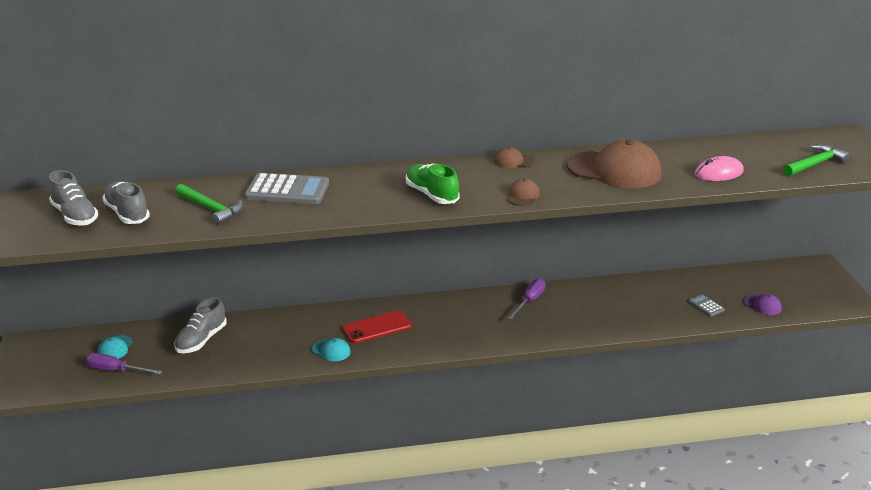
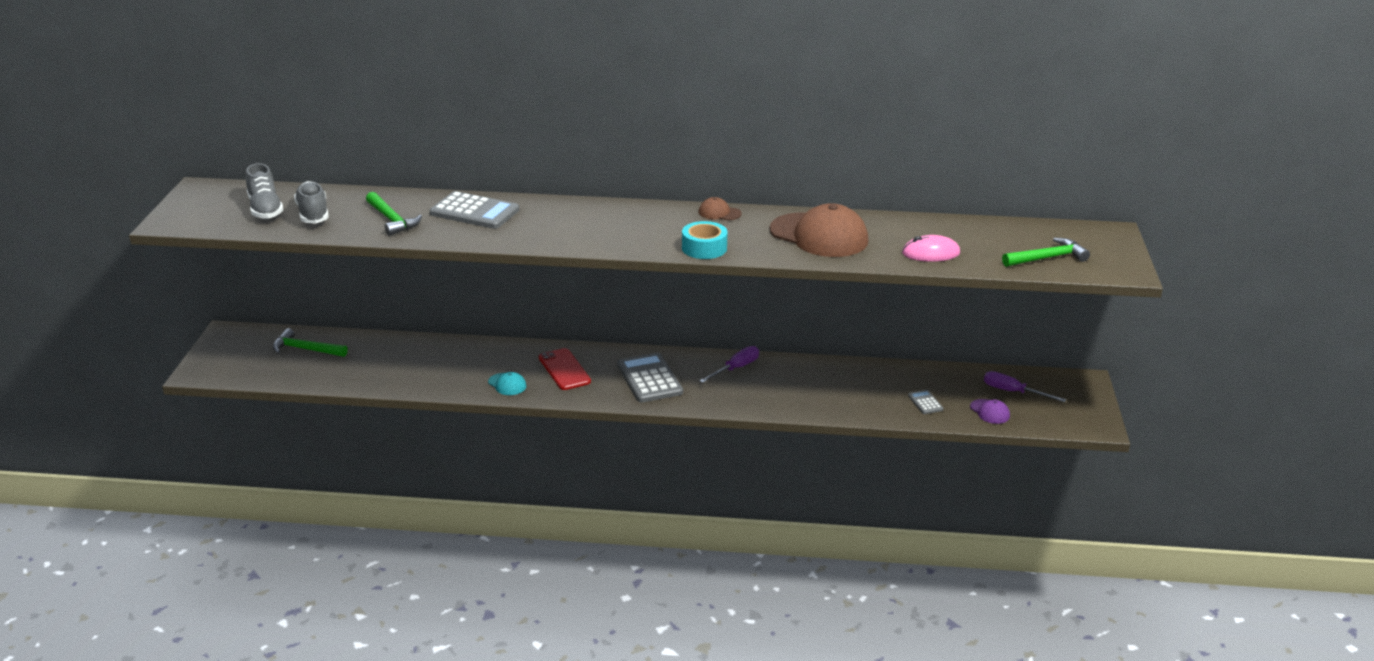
camera: 15 degrees right, 0 degrees up
(115, 348) = (305, 349): turquoise cap -> green hammer
(116, 370) = (296, 370): purple screwdriver -> purple screwdriver (1013, 392)
(201, 340) = (388, 355): grey shoe -> none
(377, 327) = (564, 370): red phone -> red phone turned 75 degrees clockwise
(431, 195) = (612, 235): green shoe -> none
(459, 323) = (649, 379): none -> grey calculator
(523, 195) = (704, 248): brown cap -> turquoise tape

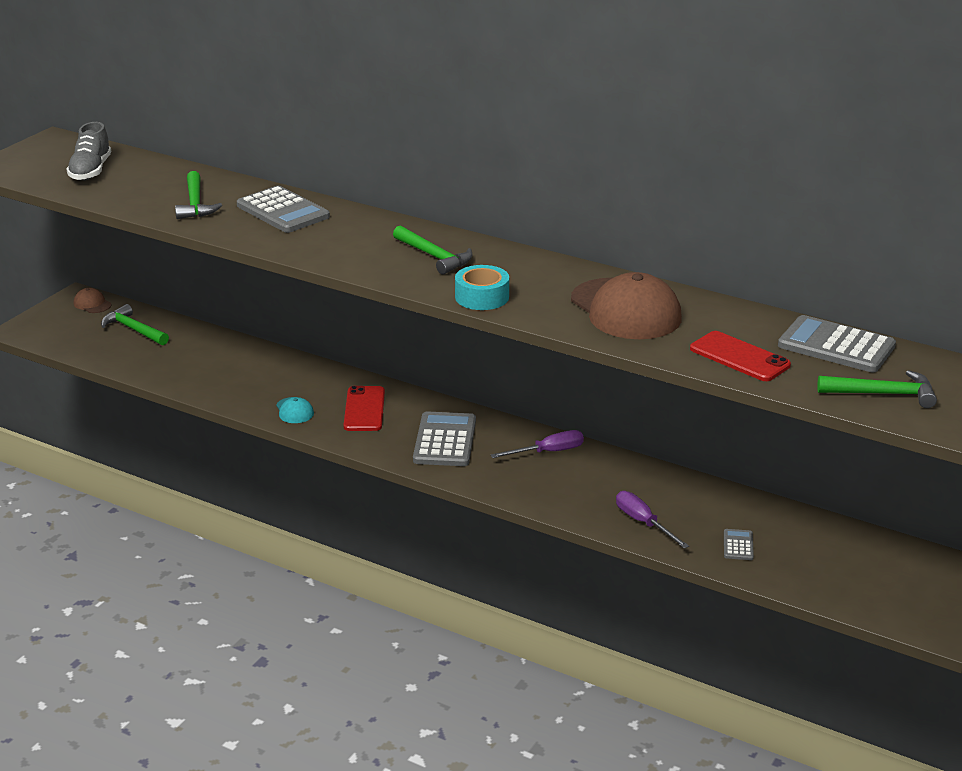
camera: 25 degrees right, 0 degrees up
(313, 214) = (129, 183): grey shoe -> none
(636, 224) = (434, 257): none -> green hammer
(719, 213) = (537, 262): brown cap -> brown cap (92, 304)
(931, 253) = (739, 357): pink mouse -> red phone
(986, 231) = (836, 346): none -> grey calculator
(990, 412) = (810, 576): purple cap -> none
(1013, 392) = (860, 561): purple screwdriver -> purple screwdriver (643, 523)

